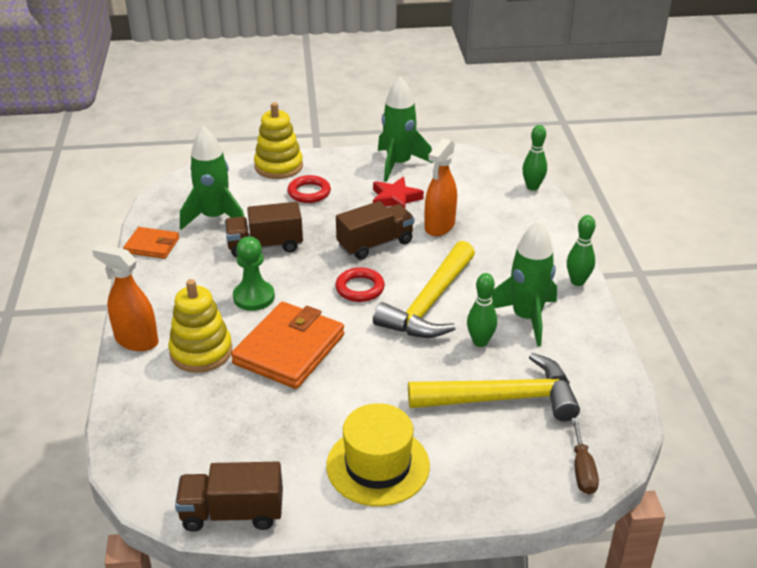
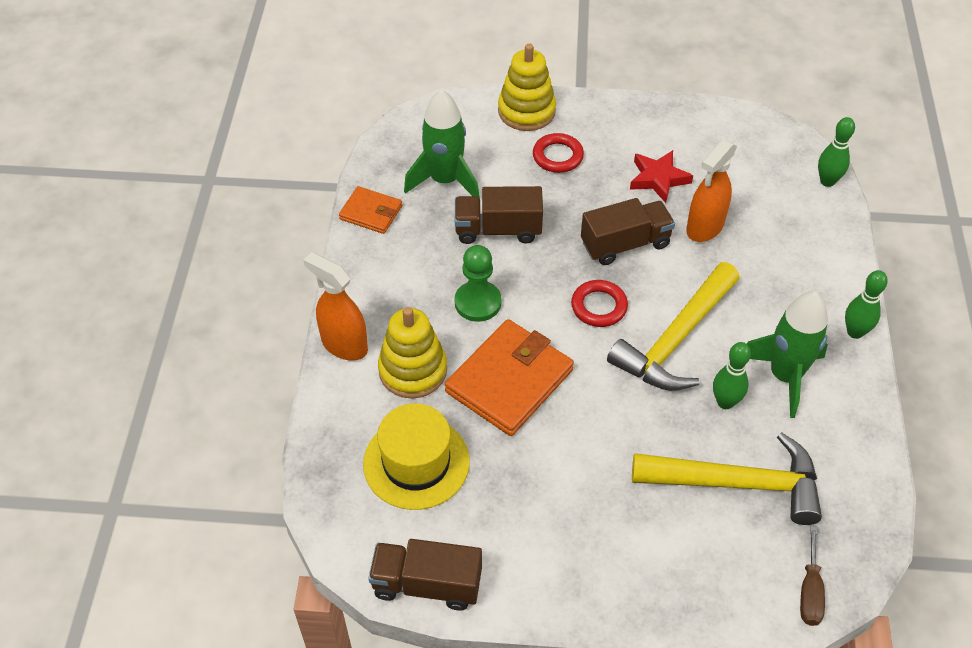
camera: 10 degrees right, 15 degrees up
(378, 465) = (586, 549): yellow hat -> yellow hat (416, 462)
(399, 164) = (670, 125): green rocket -> none

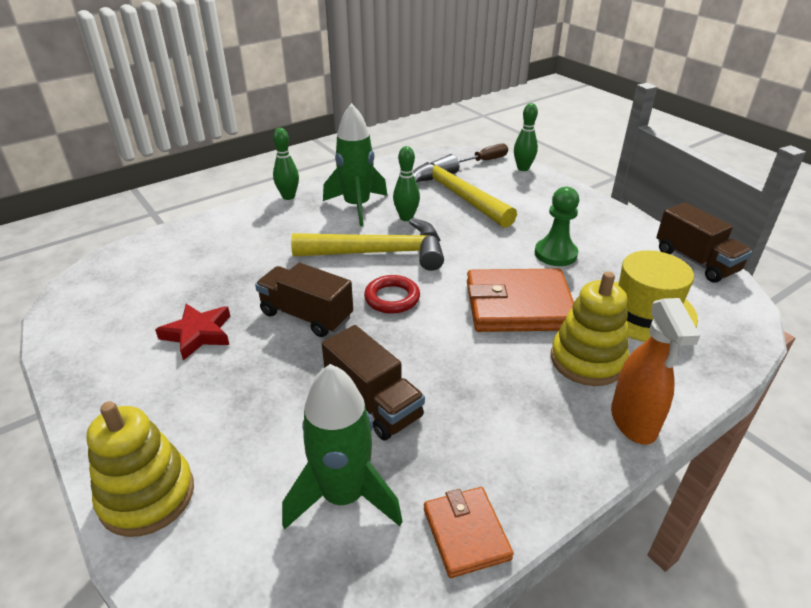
camera: 130 degrees left, 15 degrees down
(478, 302) = (473, 364): green pawn -> green pawn (555, 254)
(557, 156) = (217, 419): red ring -> none
(704, 227) = (243, 285): orange spray bottle -> none
(827, 181) = (129, 250): green bowling pin -> green bowling pin (523, 168)

